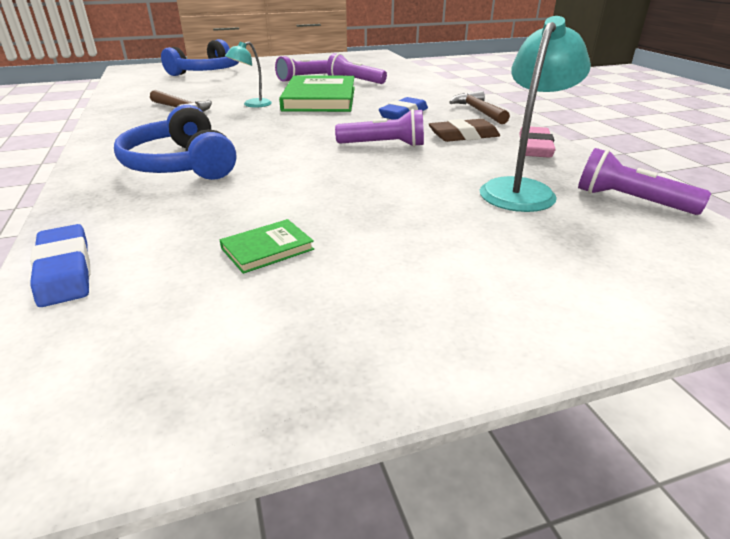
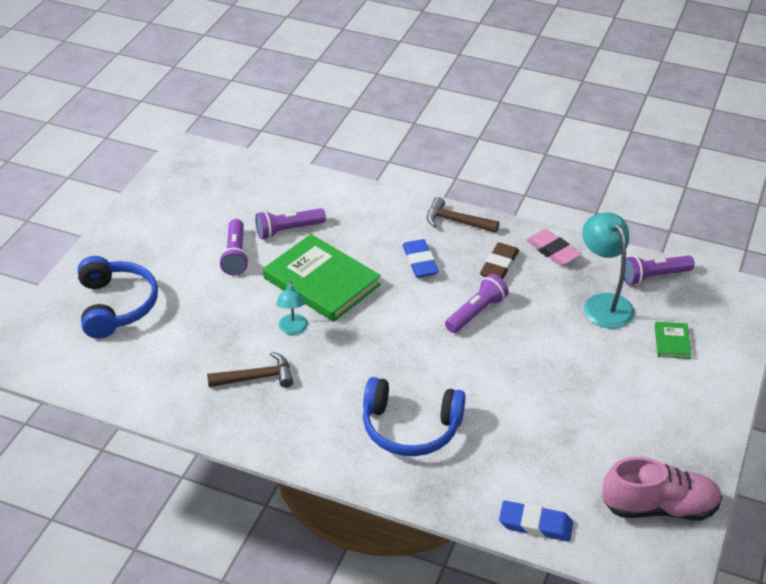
camera: 50 degrees left, 10 degrees up
(181, 368) = (659, 507): none -> pink shoe
(267, 249) = (580, 439): green book -> green book (672, 342)

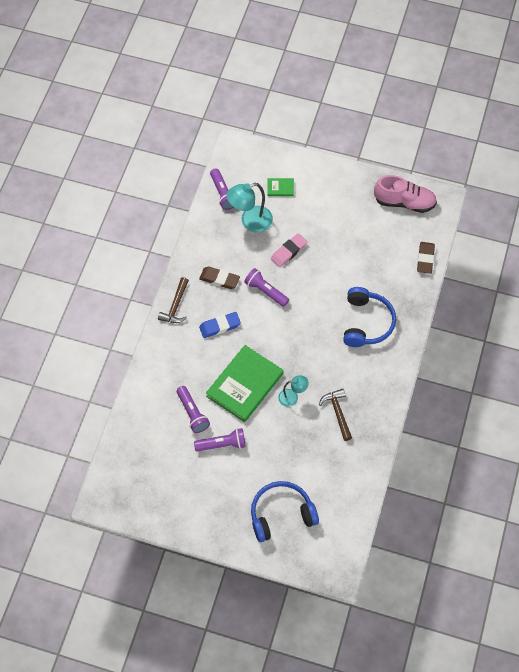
camera: 95 degrees left, 20 degrees up
(535, 524) = (425, 259): blue eraser -> brown eraser
(552, 251) = (202, 248): pink eraser -> pink eraser (289, 252)
(659, 507) = (404, 202): pink shoe -> pink shoe turned 105 degrees clockwise

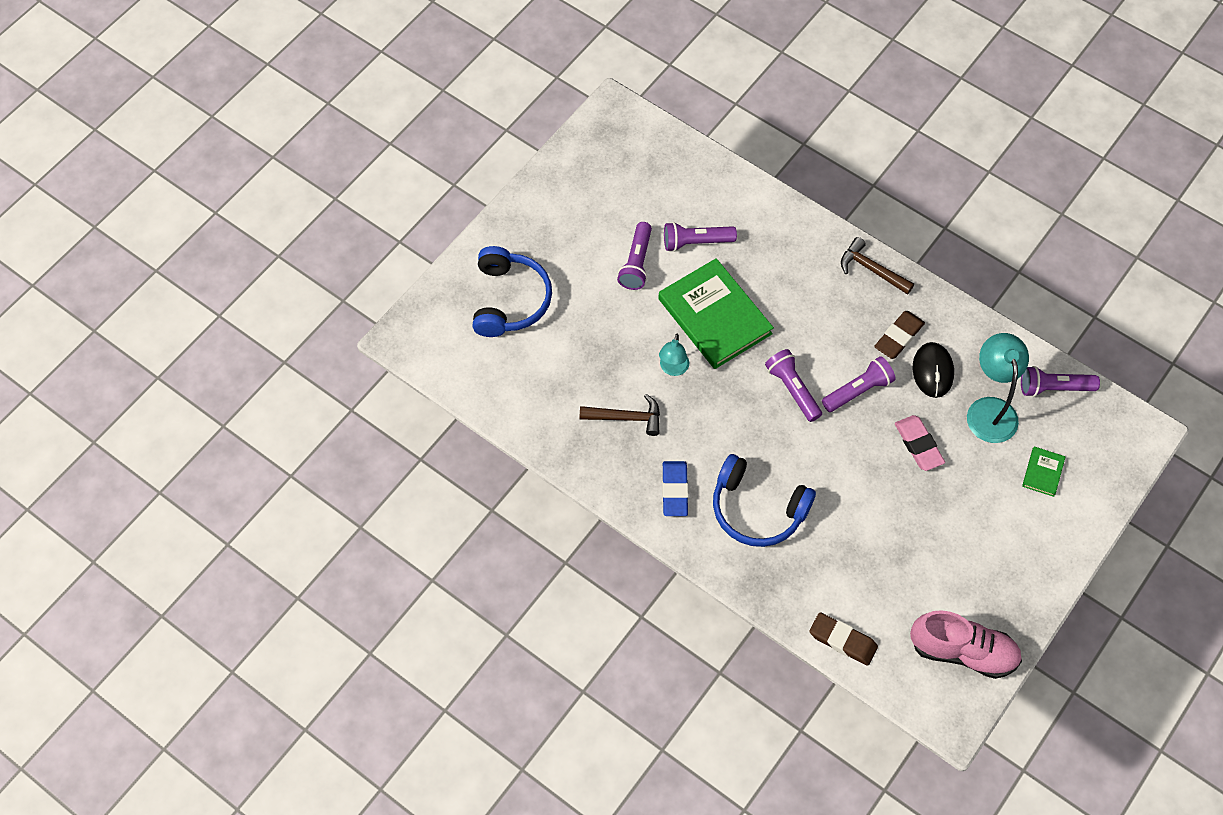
camera: 110 degrees right, 0 degrees up
(220, 326) = (819, 314): blue eraser -> blue eraser (675, 490)
(236, 256) = (932, 371): none -> black mouse
(279, 326) = (792, 389): none -> purple flashlight
(404, 202) = (962, 651): pink shoe -> pink shoe turned 105 degrees counterclockwise

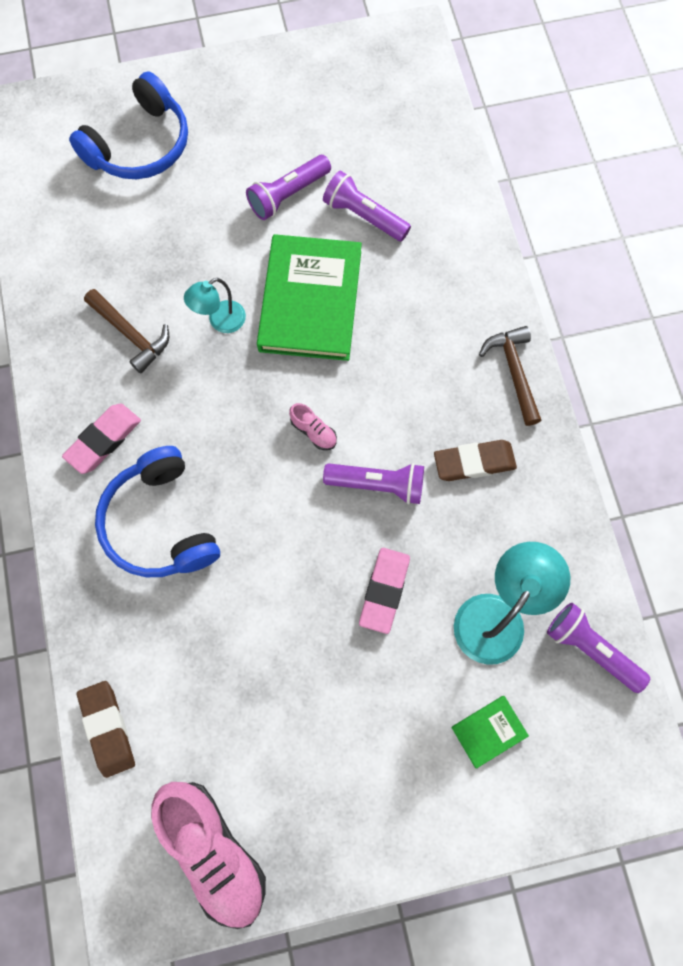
camera: 40 degrees right, 10 degrees up
(675, 490) = (104, 440): blue eraser -> pink eraser
(792, 389) = (313, 431): purple flashlight -> pink shoe
(932, 371) = (475, 526): black mouse -> none

